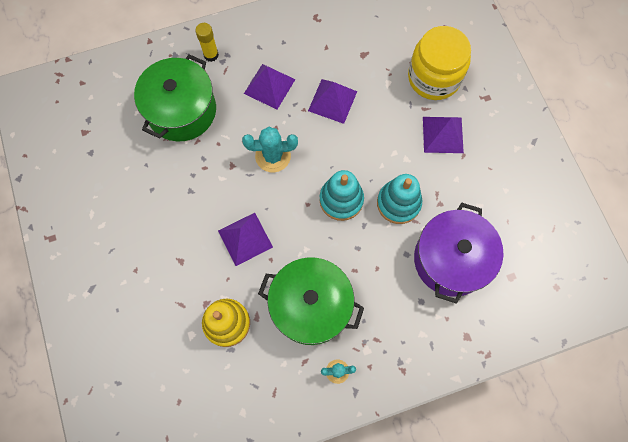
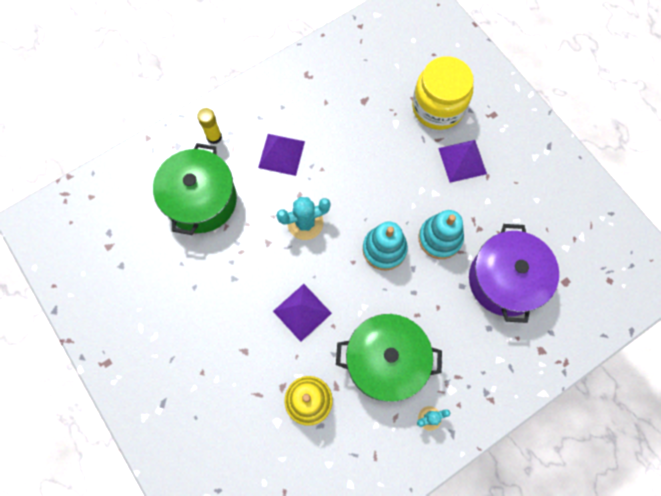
camera: 15 degrees left, 0 degrees up
(332, 101) = (347, 154): purple pyramid -> none

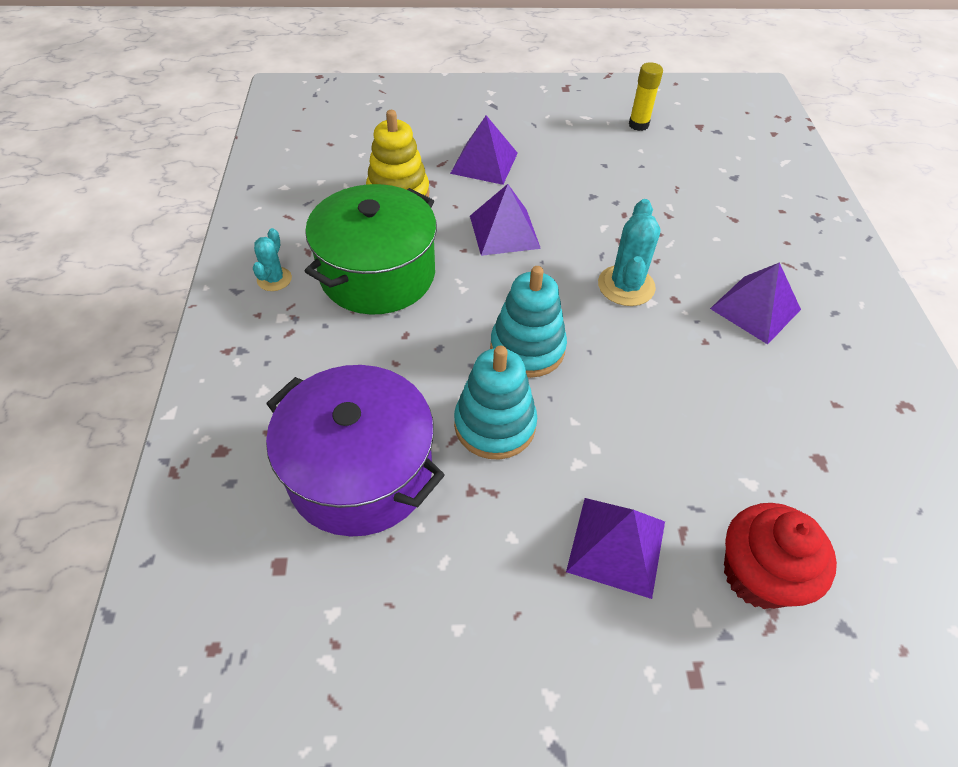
camera: 120 degrees right, 20 degrees down
(201, 200) = (720, 209): green pot -> none
(214, 137) = (818, 254): yellow glue stick -> yellow glue stick (638, 125)
(240, 366) = (484, 163): none -> purple pyramid
(438, 107) = (757, 575): yellow jar -> red cupcake

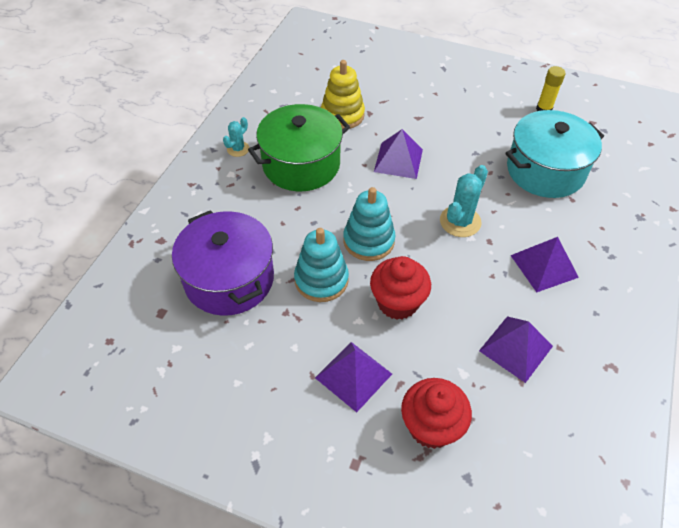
camera: 25 degrees right, 0 degrees up
(484, 163) = (412, 108): purple pyramid -> purple pyramid (515, 348)
(613, 419) = (397, 302): none -> red cupcake
(684, 194) = (545, 170): none -> turquoise pot

